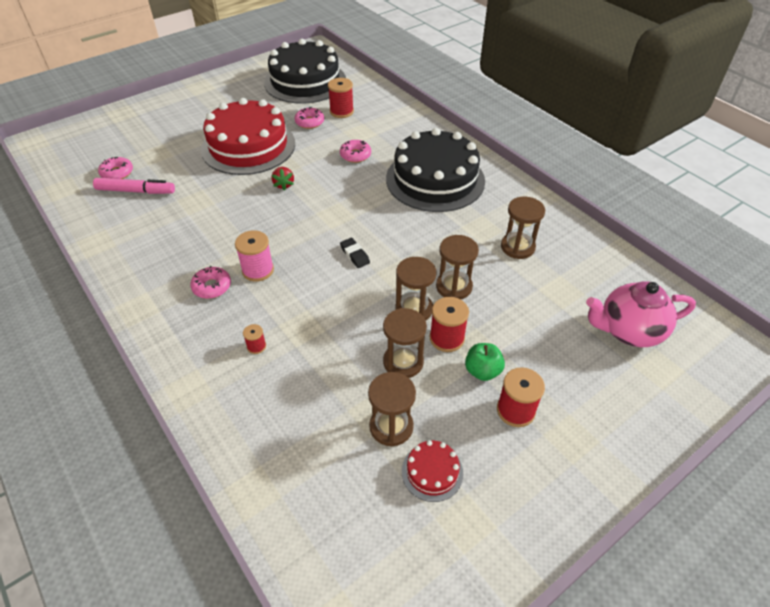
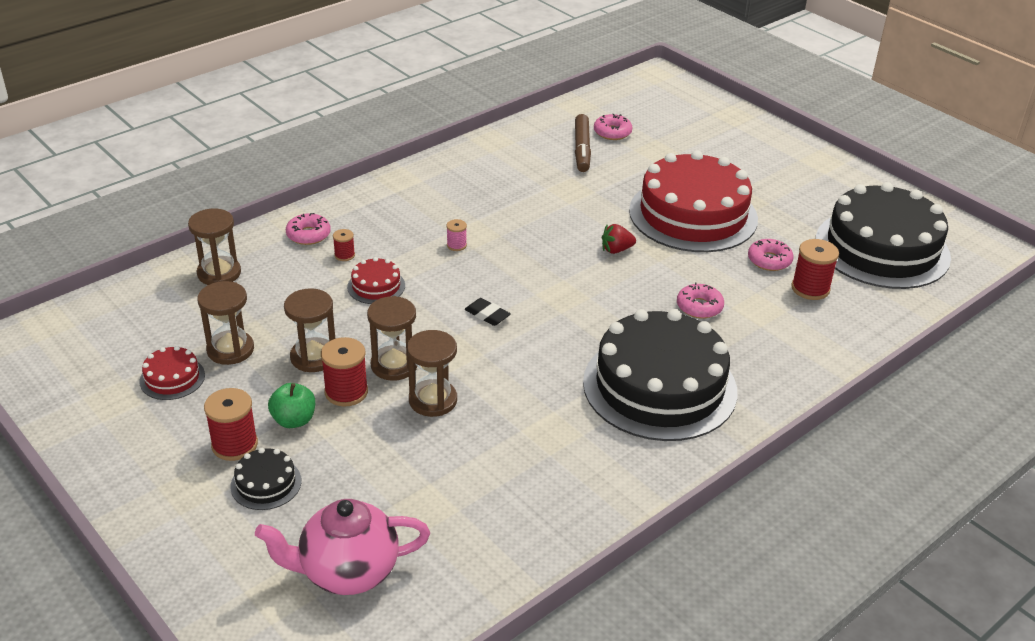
camera: 85 degrees right, 10 degrees down
(136, 191) = (581, 149): pink marker -> brown marker
(212, 287) = (430, 218): pink donut -> pink donut (308, 235)
(258, 270) = (456, 245): pink spool -> pink spool, size x0.54
(308, 322) = (376, 286): none -> red cake
(355, 255) = (487, 315): black eraser -> black eraser turned 75 degrees clockwise
(517, 247) = (515, 468): brown hourglass -> brown hourglass (219, 273)
(555, 384) = (266, 483): none -> black cake
(628, 331) = (347, 572): pink teapot -> pink teapot turned 90 degrees counterclockwise

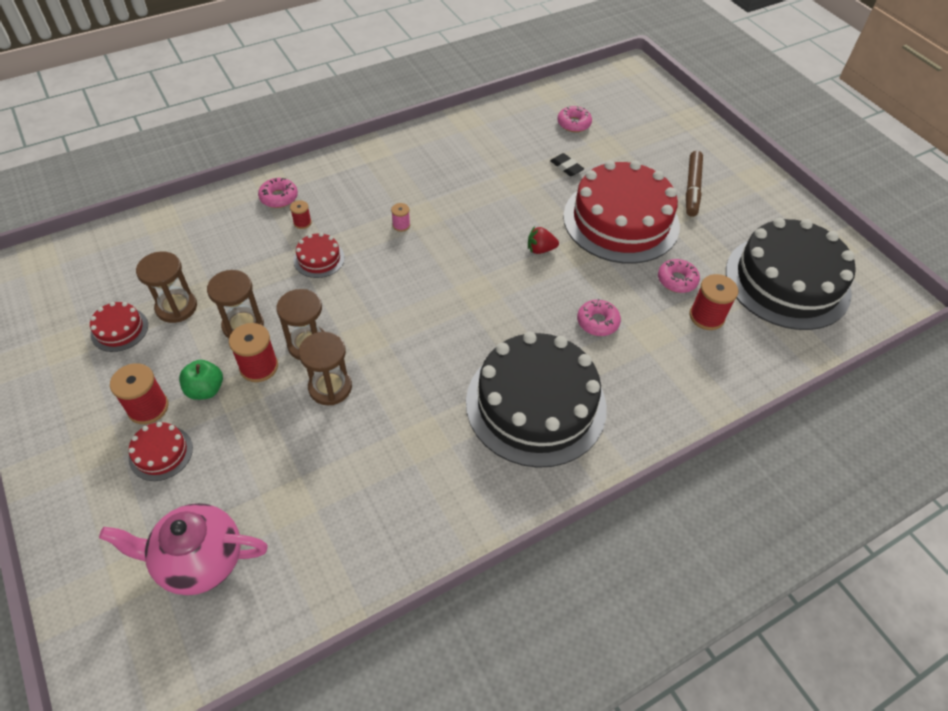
camera: 10 degrees right, 15 degrees up
(219, 273) = (192, 227): brown hourglass -> none
(266, 483) = (161, 453): black cake -> red cake
(487, 315) = (405, 303): black eraser -> black eraser (566, 167)
(581, 149) = (541, 138): brown marker -> brown marker (692, 188)

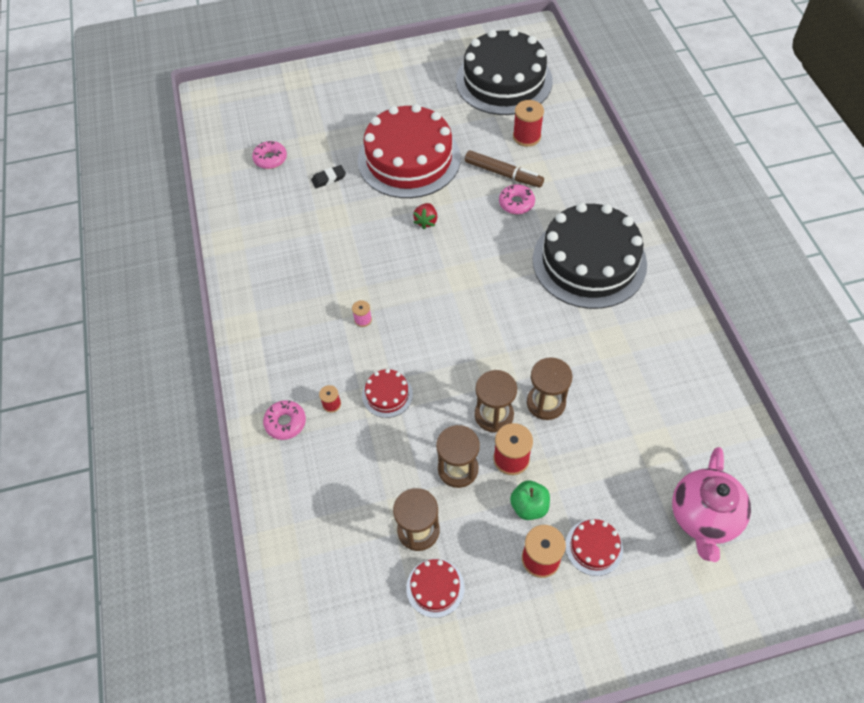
camera: 70 degrees left, 5 degrees up
(677, 280) = (485, 143): pink donut -> none
(692, 188) = (386, 103): brown marker -> brown marker (503, 174)

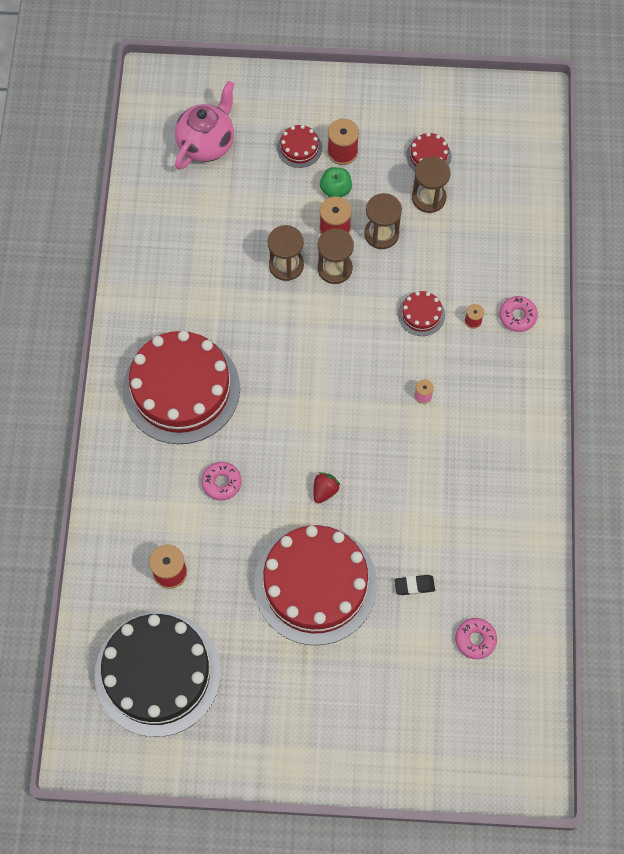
camera: 165 degrees left, 10 degrees up
(503, 174) = (219, 527): brown marker -> none
(589, 261) = (181, 389): black cake -> red cake

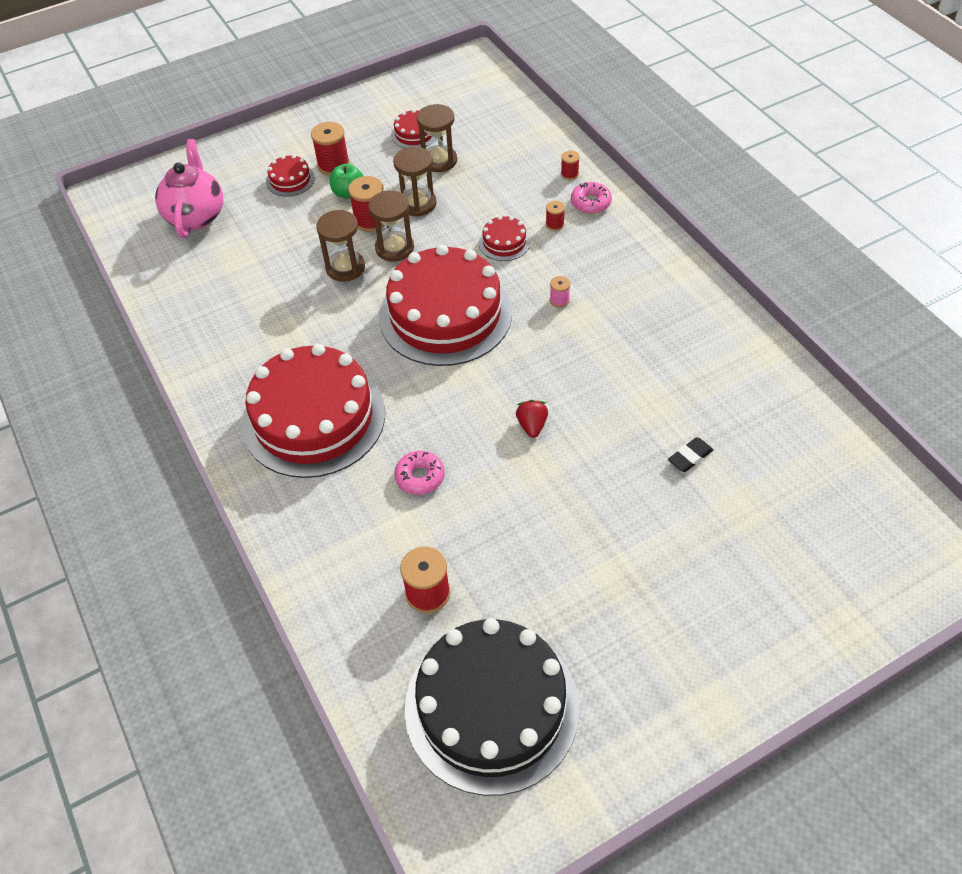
camera: 30 degrees left, 15 degrees down
(315, 584) = (592, 513): red cake -> red cake (445, 314)
(475, 640) = (789, 469): pink donut -> none
(523, 276) = (569, 174): none -> red spool

